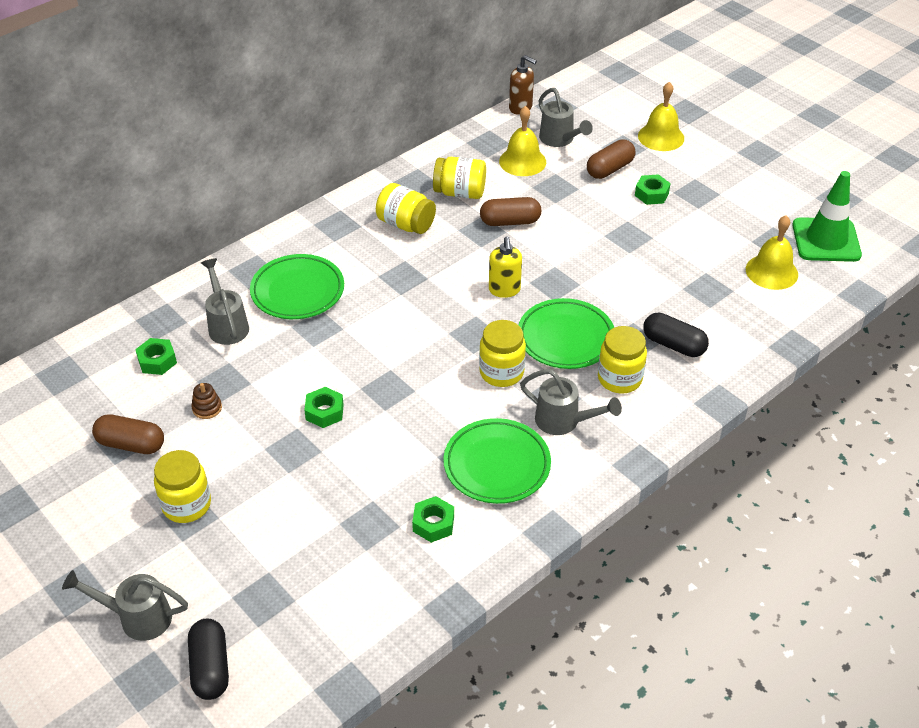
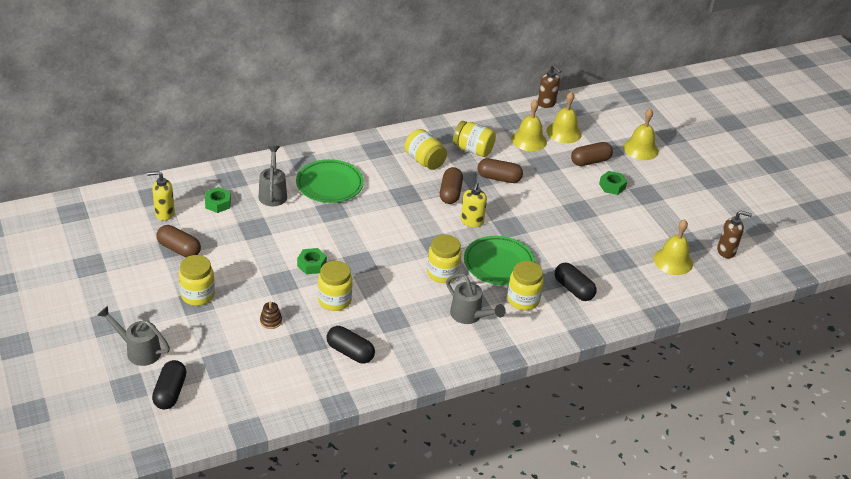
camera: 15 degrees right, 5 degrees down
(88, 397) = (164, 213): none -> yellow soap dispenser
(207, 408) = (237, 241): brown stacking toy -> brown stacking toy (271, 321)
(378, 454) = (334, 300): none -> yellow jar
(433, 524) = (350, 352): green nut -> black capsule
(459, 259) = (450, 193): none -> brown capsule
(497, 465) = (410, 329): green plate -> none
(559, 140) = (564, 132): grey watering can -> yellow bell
(826, 240) = (726, 251): green traffic cone -> brown soap dispenser

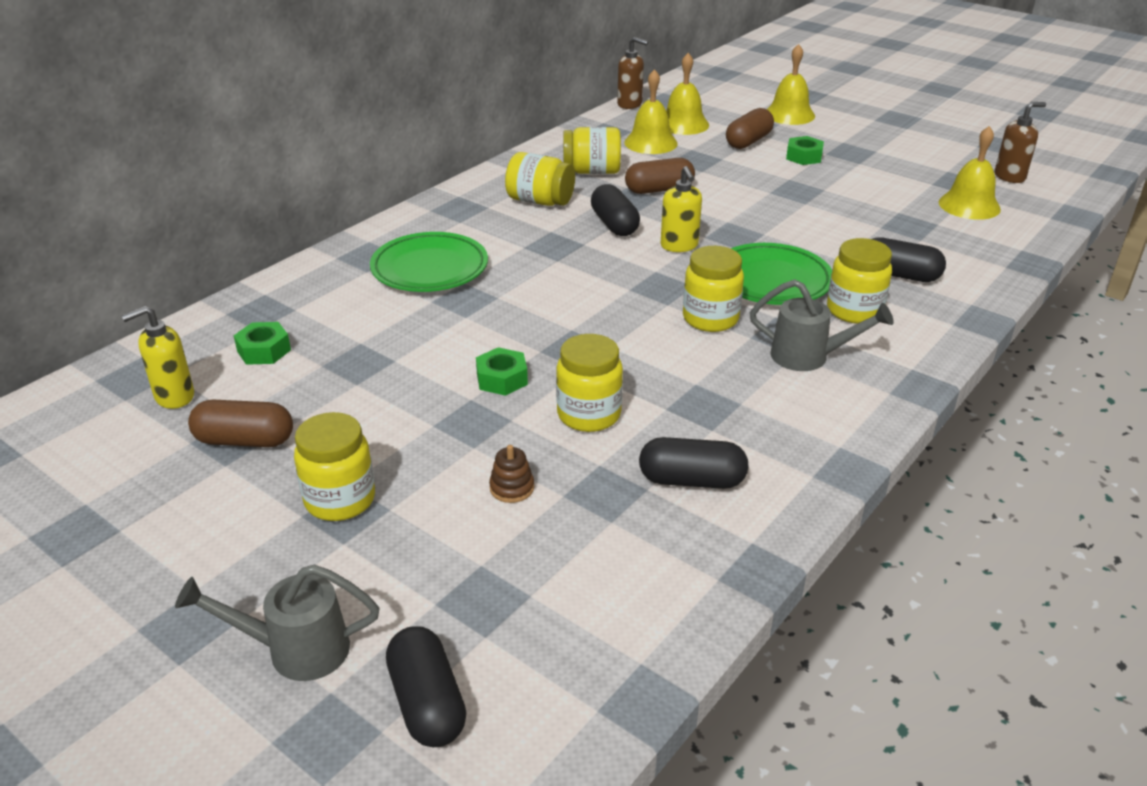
camera: 25 degrees left, 5 degrees down
(273, 193) = (348, 307): grey watering can -> none
(450, 193) = (614, 224): brown capsule -> black capsule

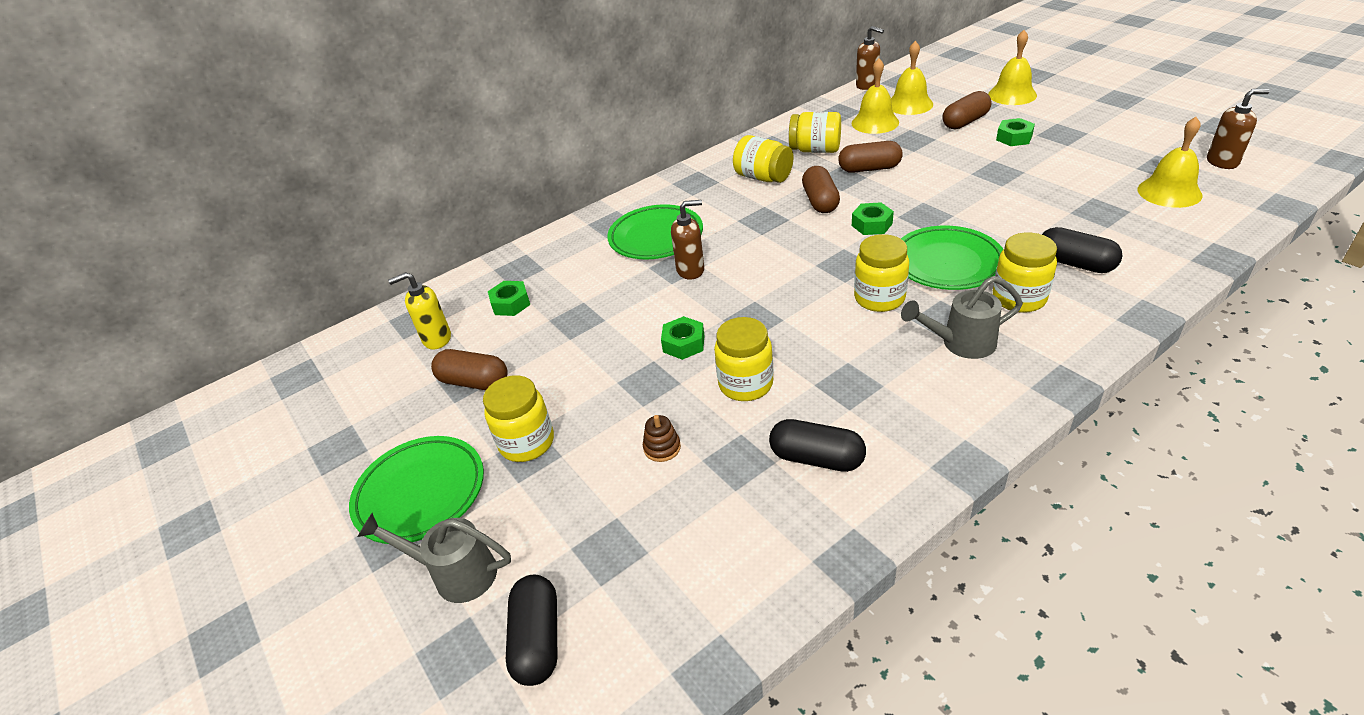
camera: 20 degrees right, 5 degrees up
(215, 570) = (420, 493): none -> green plate
(485, 302) = (691, 270): none -> brown soap dispenser
(614, 224) = (820, 201): black capsule -> brown capsule
(679, 246) = (871, 224): yellow soap dispenser -> green nut
(809, 357) = (961, 343): grey watering can -> grey watering can turned 135 degrees clockwise

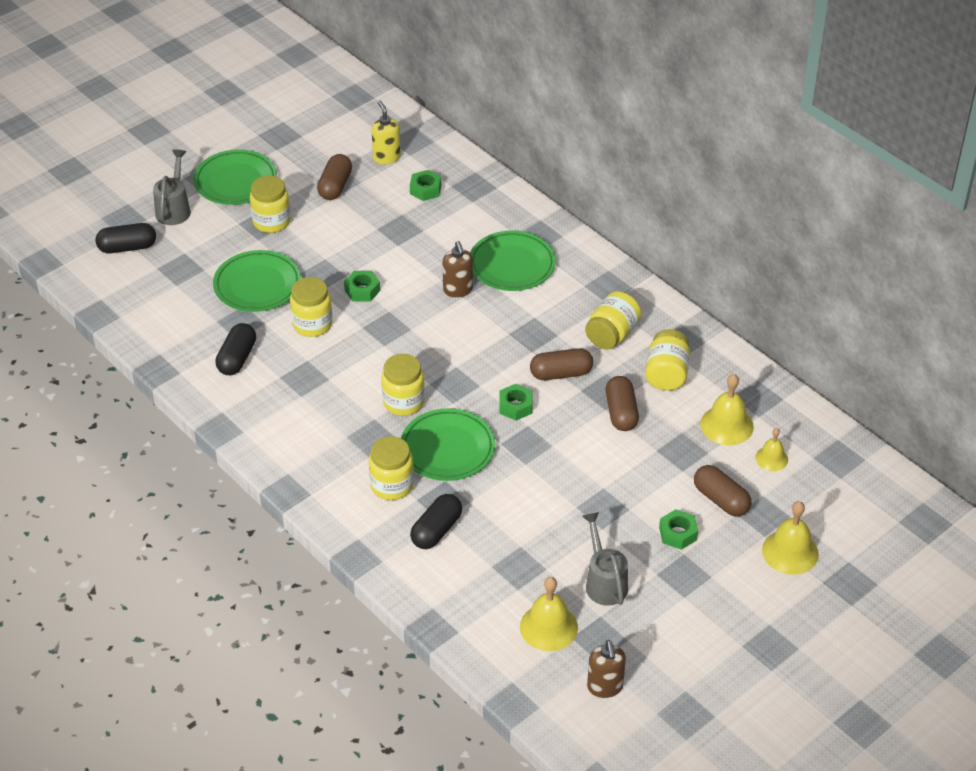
camera: 80 degrees right, 5 degrees up
(662, 448) = (257, 285): brown stacking toy -> green plate
(867, 85) = (830, 426): brown soap dispenser -> none
(909, 104) = (771, 458): yellow bell -> yellow bell, size x0.61
(961, 343) = (341, 443): grey watering can -> grey watering can (604, 582)

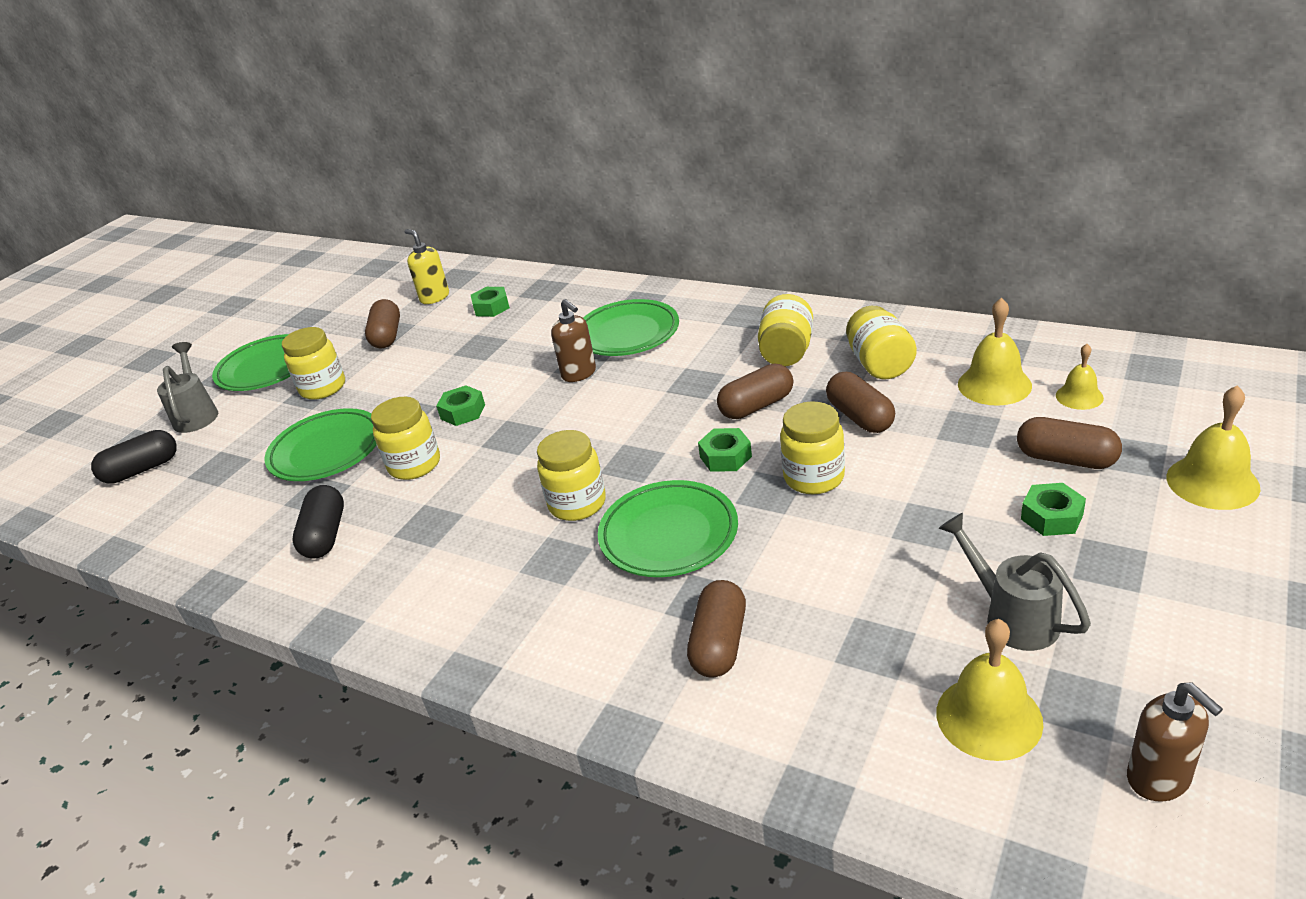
camera: 15 degrees left, 10 degrees down
(392, 485) = (618, 608): yellow jar -> yellow jar (814, 477)
(436, 530) = (719, 643): black capsule -> brown capsule

